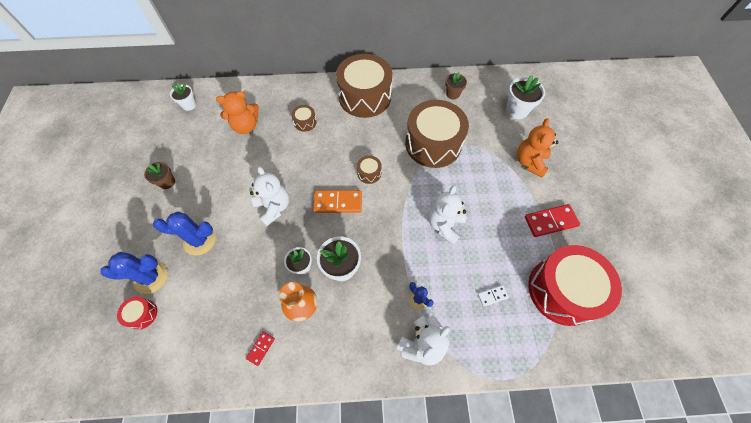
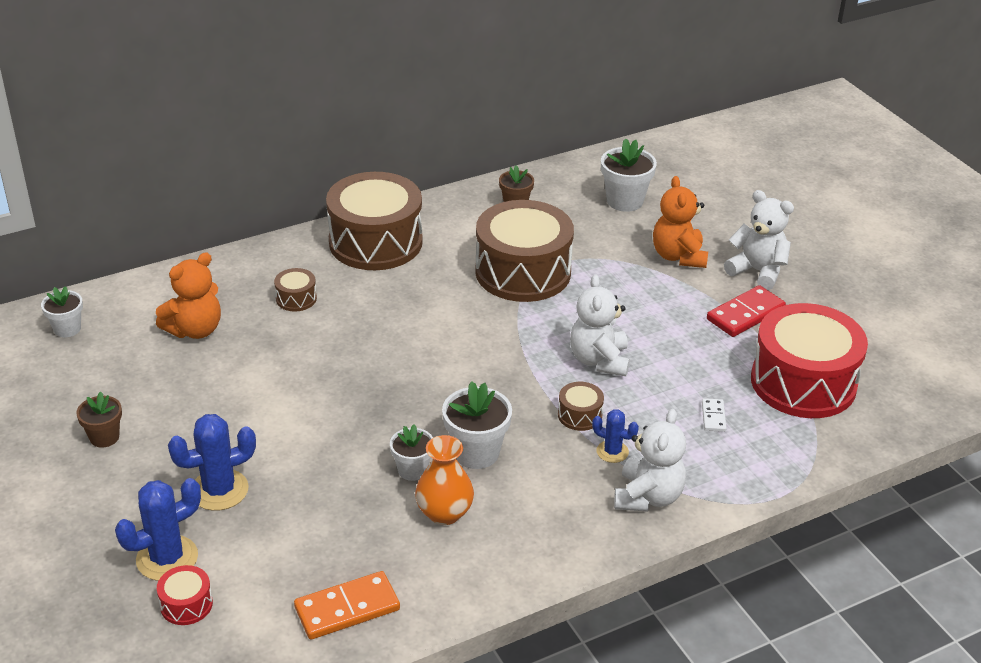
camera: 25 degrees left, 25 degrees down
(261, 348) = (412, 578): red domino -> none
(274, 207) = (317, 415): white teddy bear -> white teddy bear (757, 271)
(338, 203) = (419, 381): orange domino -> orange domino (347, 609)
(369, 173) = (445, 333): brown drum -> brown drum (580, 415)
(492, 296) = (713, 417): white domino -> white domino turned 45 degrees counterclockwise

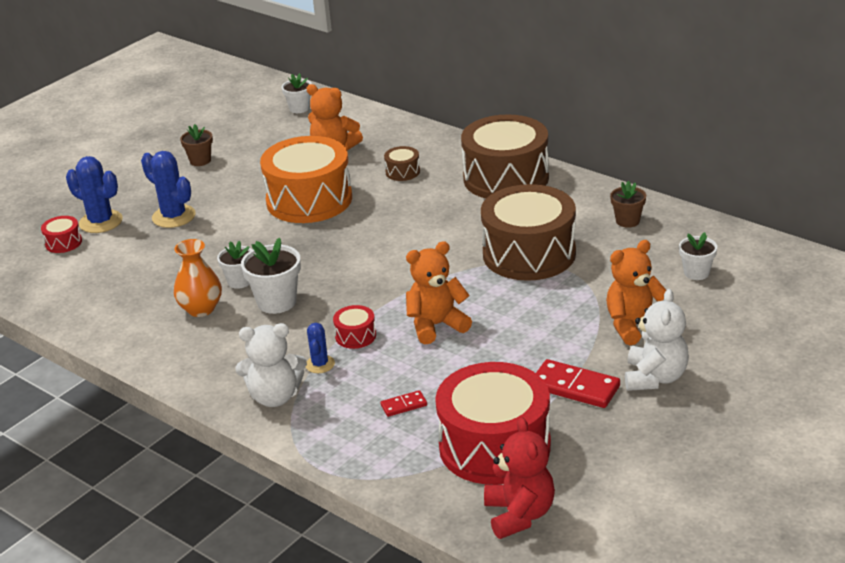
camera: 70 degrees right, 5 degrees down
(288, 376) = (309, 200): none -> orange drum
(347, 609) = (86, 301): orange domino -> none
(580, 415) = (355, 336): brown drum -> red drum
(599, 360) = (436, 325): white teddy bear -> orange teddy bear
(624, 201) = (696, 273): white flower pot -> white flower pot, size x0.64
(713, 417) = (404, 405): white domino -> red domino
(900, 397) = (519, 515): none -> red teddy bear

